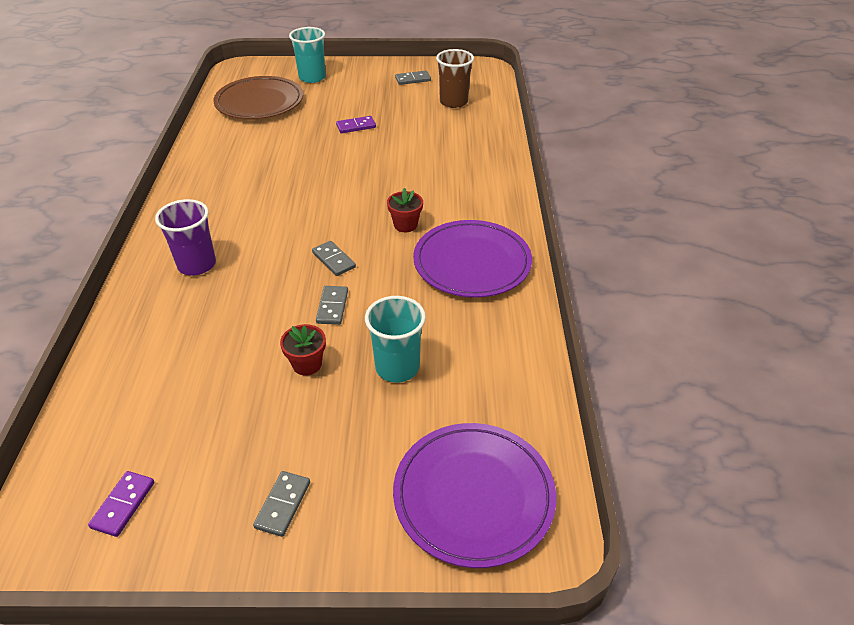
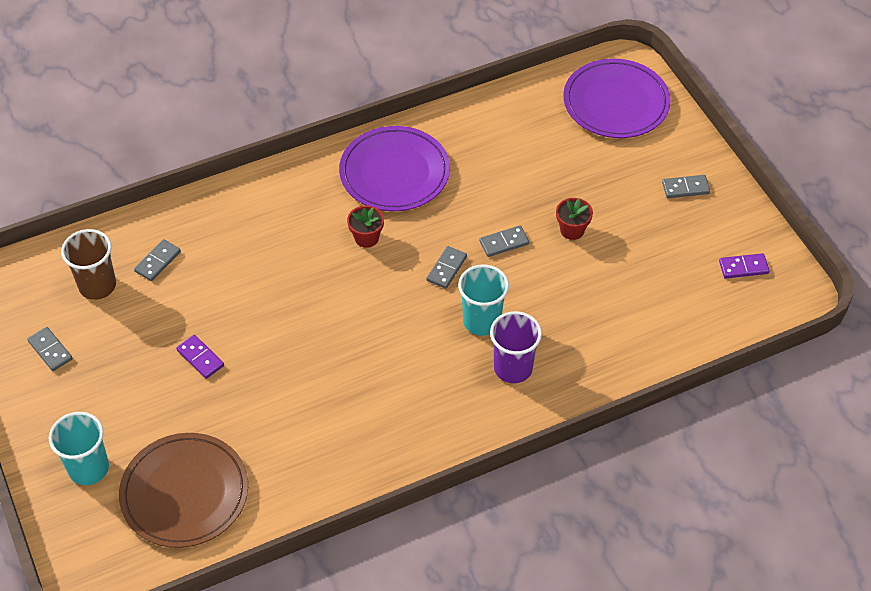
camera: 115 degrees left, 10 degrees up
(397, 367) = (540, 176): turquoise cup -> turquoise cup (482, 321)
(457, 126) = (157, 261): none -> grey domino

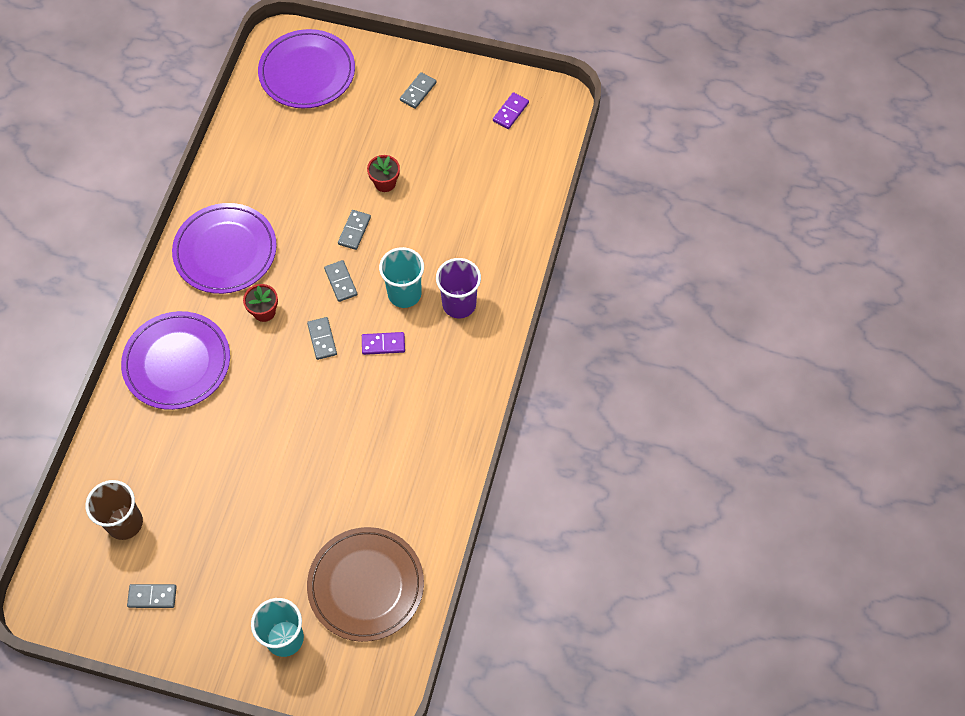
camera: 50 degrees left, 10 degrees up
(157, 261) = (145, 465): grey domino -> grey domino (322, 339)
(200, 358) = (261, 495): purple domino -> purple domino (383, 344)
(265, 216) = (177, 363): none -> purple plate

